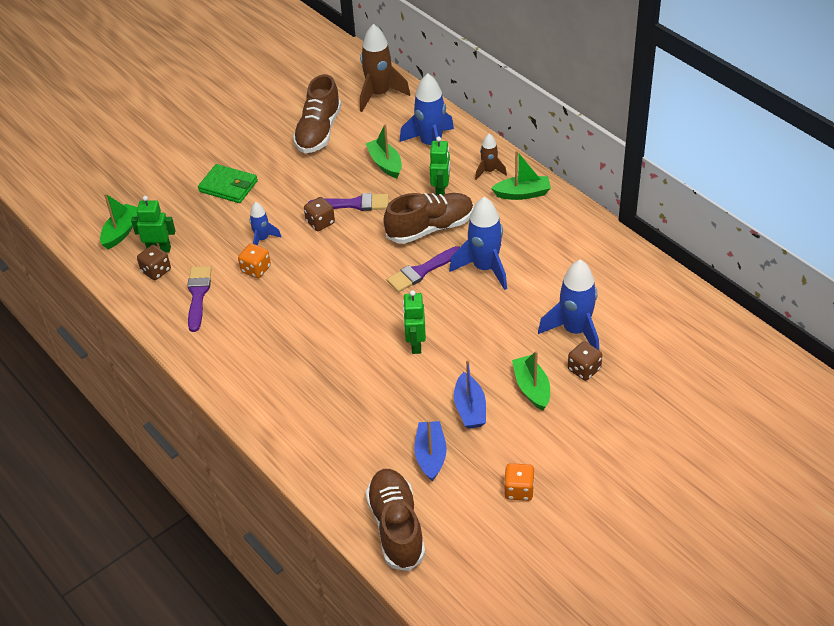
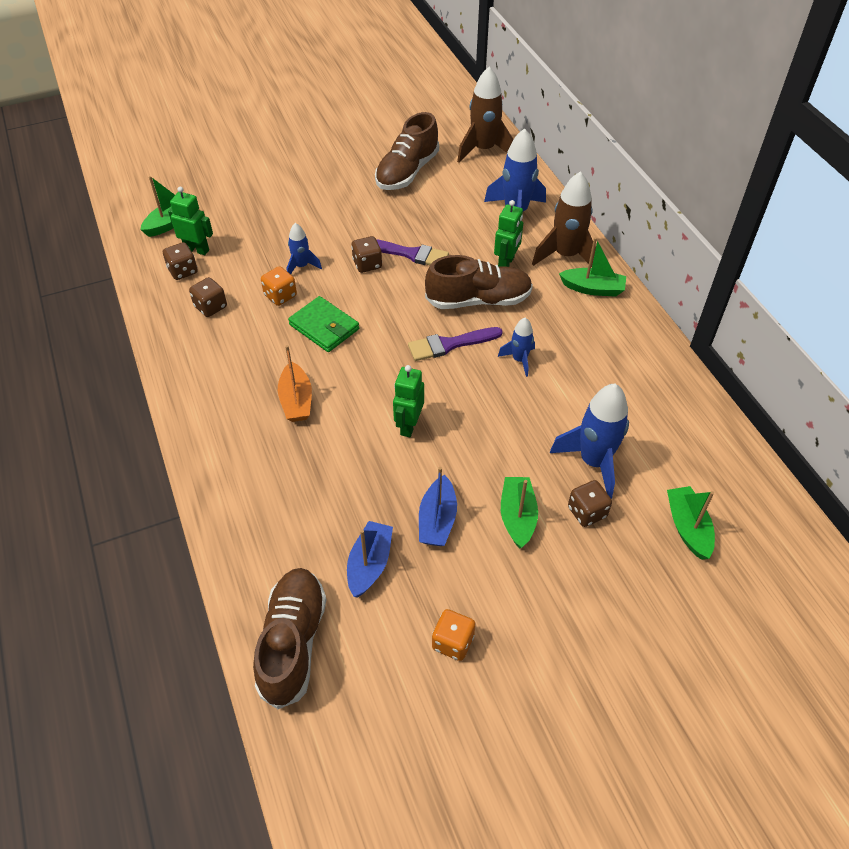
camera: 15 degrees right, 5 degrees up
(198, 295) = (211, 307): purple brush -> brown dice
(228, 186) = (294, 204): green wallet -> green wallet (324, 327)
(312, 351) = (296, 400): none -> orange boat
(385, 164) = (460, 220): green boat -> green boat (687, 527)
(485, 268) = (519, 360): blue rocket -> blue rocket, size x0.55
(489, 171) = (566, 255): brown rocket -> brown rocket, size x1.83

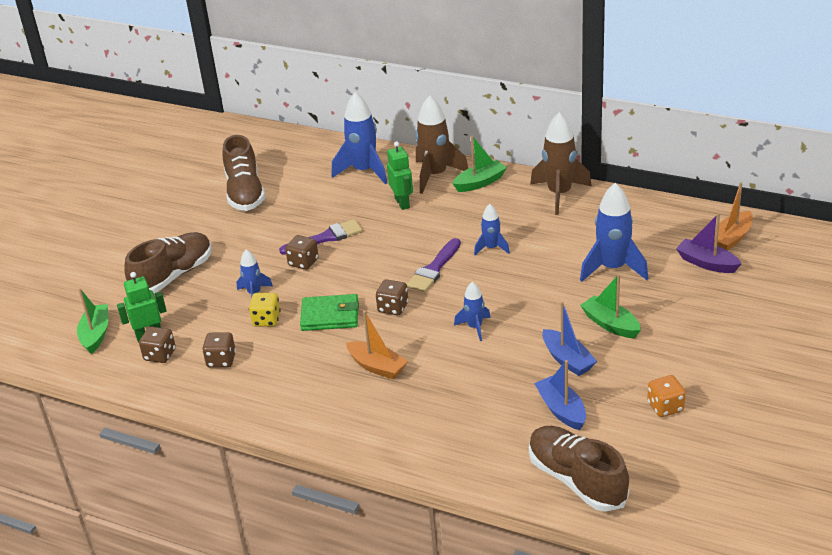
camera: 40 degrees left, 15 degrees down
(280, 296) = (266, 320): orange dice -> yellow dice
(408, 425) = (475, 327): green robot -> blue rocket
(478, 300) = (415, 234): brown shoe -> brown shoe (173, 276)
(483, 150) = (283, 148): brown rocket -> brown rocket (559, 194)
(587, 512) = (645, 294): brown dice -> brown dice (393, 308)
(687, 527) = (707, 263): green boat -> purple boat
(749, 520) = (732, 238): none -> orange boat

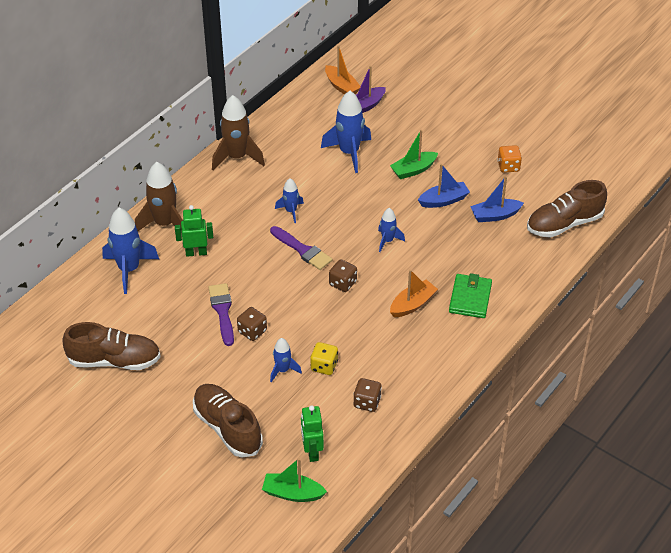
camera: 80 degrees left, 10 degrees up
(160, 355) = (343, 445): brown dice -> none
(330, 316) = (336, 324): green wallet -> green wallet (470, 298)
(480, 182) = (193, 199): green boat -> none

